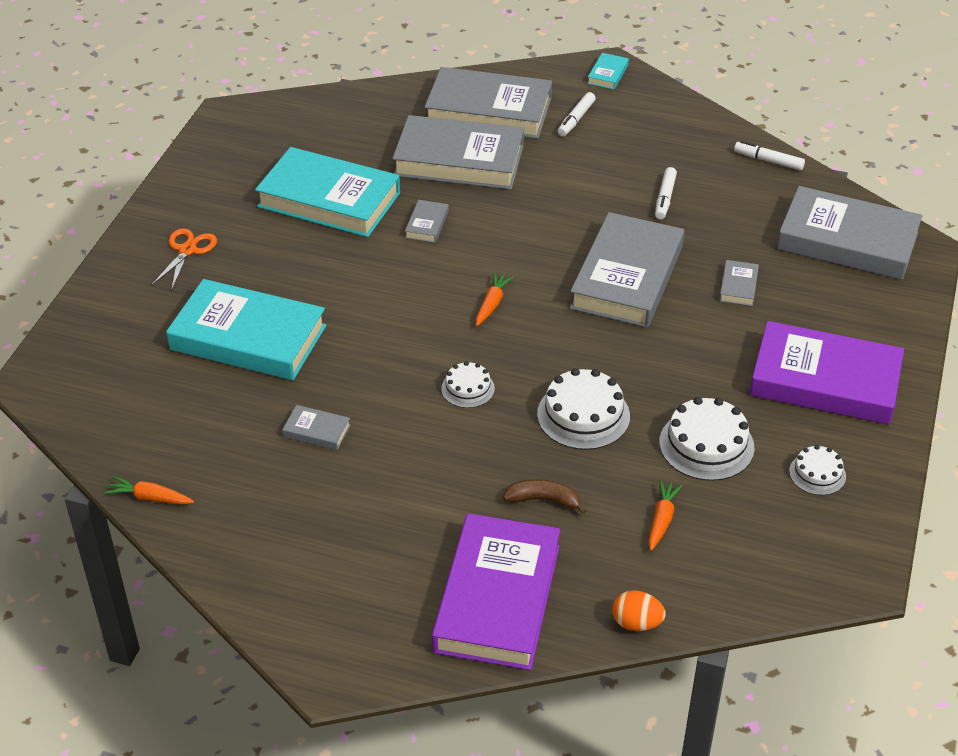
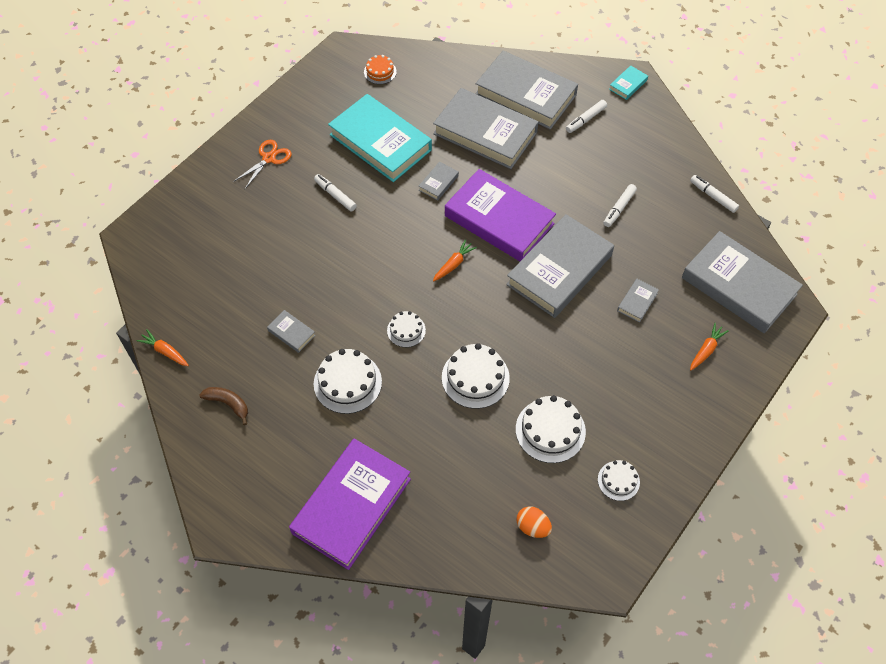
camera: 20 degrees right, 15 degrees up
(248, 338) = (278, 243): turquoise book -> none
(289, 127) = (380, 72): none -> orange cake
(298, 269) = (335, 195): none -> white marker
(420, 465) = (347, 382): none -> white cake
(543, 500) = (417, 438): brown banana -> brown banana (228, 404)
(636, 623) = (435, 558): orange egg -> orange egg (532, 527)
(661, 520) = (490, 481): orange carrot -> orange carrot (706, 350)
(825, 381) = (662, 404): purple book -> purple book (499, 220)

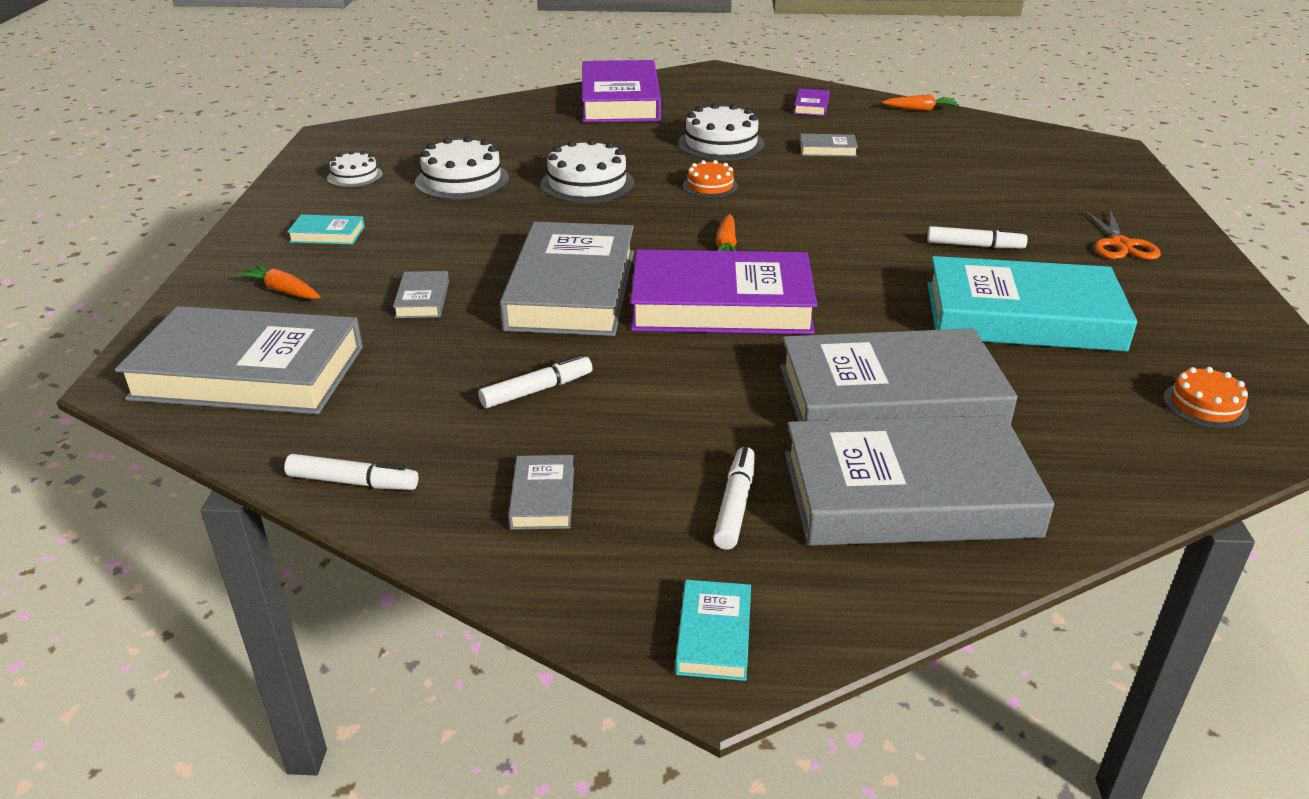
camera: 145 degrees right, 25 degrees down
(228, 404) = (811, 106): brown banana -> purple book
(406, 330) = (710, 186): white cake -> orange cake
(438, 183) = (865, 308): grey book -> grey book (542, 497)
(532, 527) = (432, 134): orange egg -> none
(619, 208) = (537, 390): white marker -> white marker turned 60 degrees clockwise
(663, 402) = (327, 234): none -> turquoise book
(706, 350) = (283, 291): orange carrot -> orange carrot turned 120 degrees clockwise

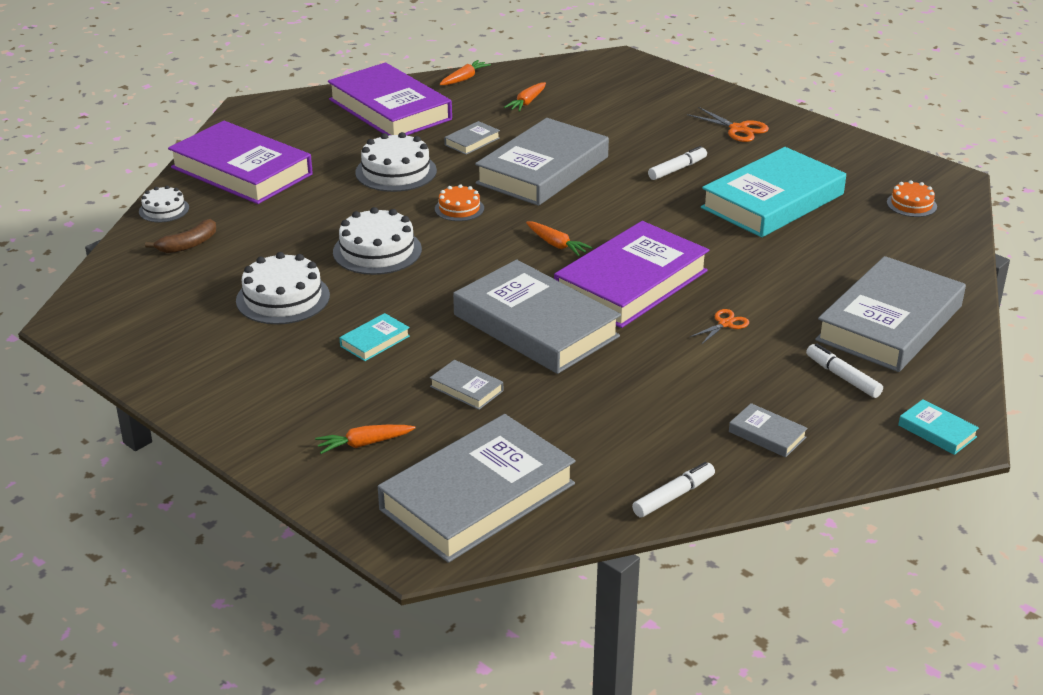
camera: 50 degrees left, 0 degrees up
(327, 234) = (290, 392): turquoise book -> turquoise book (375, 341)
(355, 176) = (190, 342): white cake -> white cake (164, 210)
(488, 125) = (188, 245): none -> brown banana
(537, 390) = (649, 391): white marker -> none
(728, 384) = (725, 324): none -> orange scissors
(811, 106) = (390, 109): purple book -> purple book, size x2.44
(890, 397) = (800, 282): grey book -> grey book (543, 170)
(939, 143) = (527, 102): none -> orange carrot

